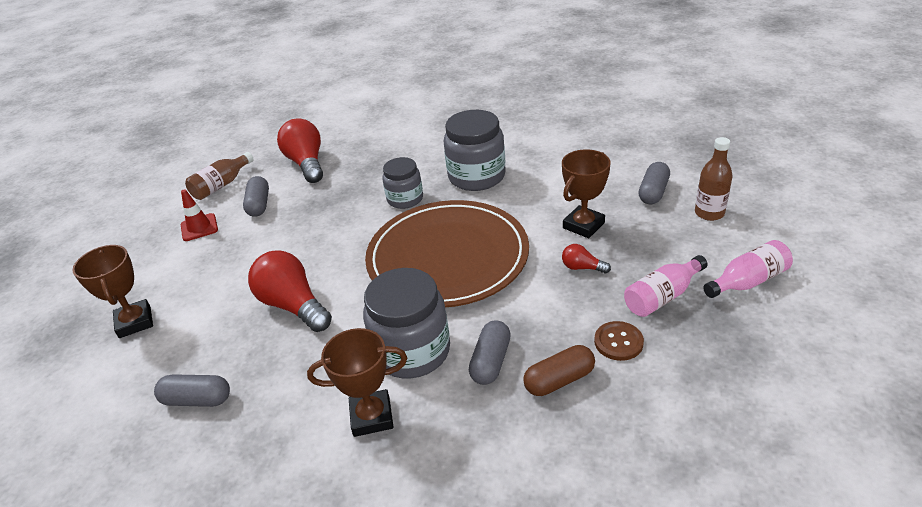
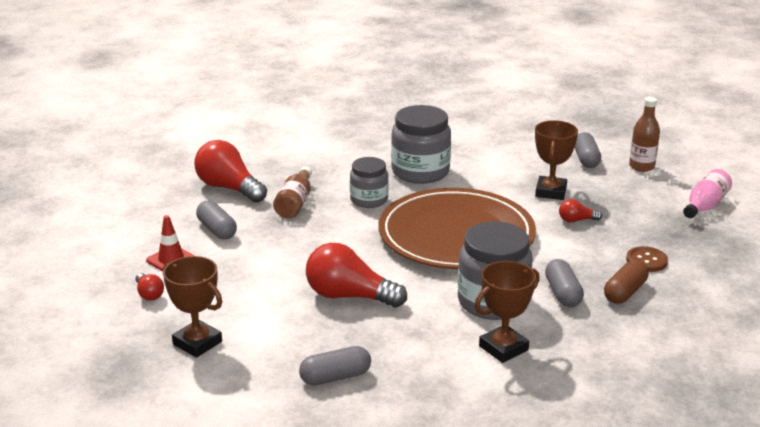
camera: 30 degrees left, 10 degrees down
(152, 259) = (149, 294): none -> red light bulb
(221, 185) = (150, 221): brown bottle -> brown bottle (295, 203)
(662, 296) = (653, 227): pink bottle -> none

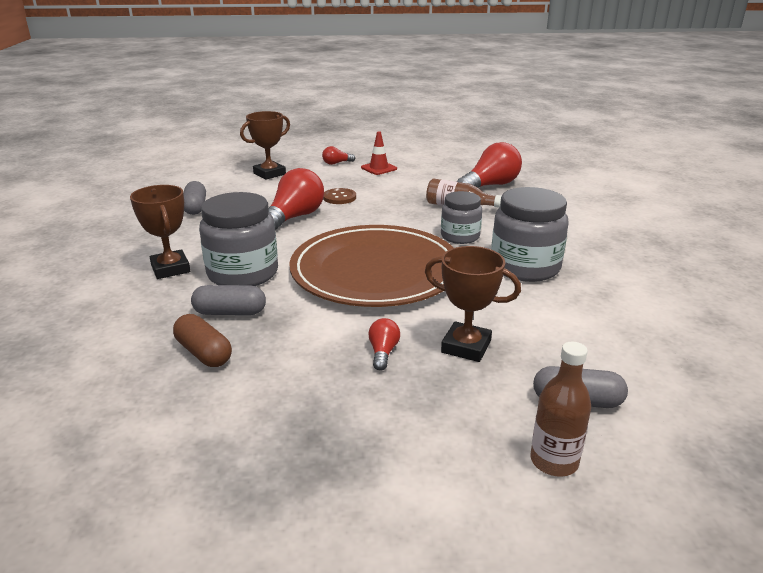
camera: 100 degrees right, 0 degrees up
(217, 230) = (418, 181): grey capsule -> none
(646, 260) = (259, 387): brown button -> brown button (339, 197)
(705, 205) = (395, 504): pink bottle -> none

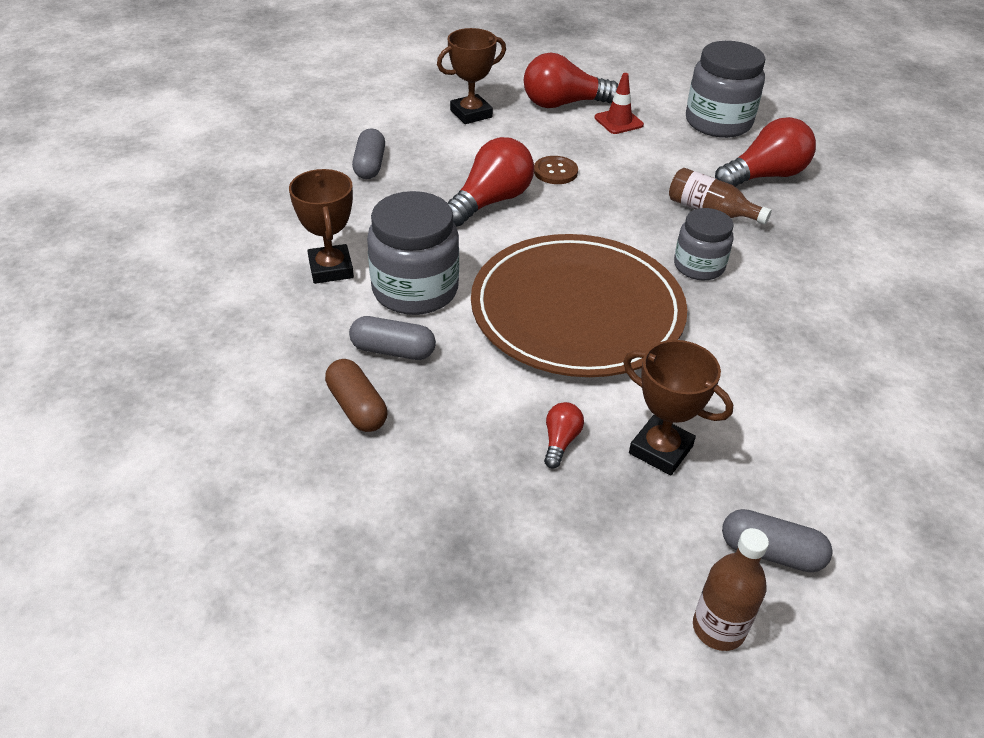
camera: 10 degrees right, 15 degrees up
(336, 163) = (563, 104): red light bulb -> red light bulb, size x2.12
(525, 267) = (770, 333): grey jar -> grey jar (718, 122)

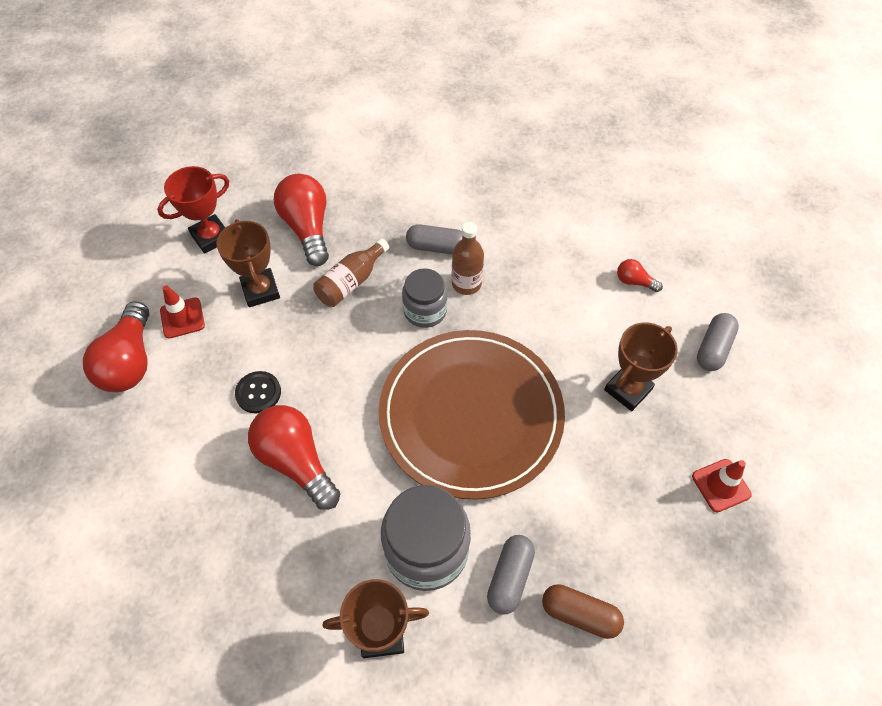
camera: 80 degrees left, 15 degrees up
(357, 407) = (579, 614): brown capsule -> brown capsule turned 45 degrees clockwise
(370, 165) = (196, 582): grey capsule -> grey capsule (436, 247)
(471, 114) = (119, 458): brown trophy -> brown trophy (260, 290)
(544, 550) = (721, 485): none -> red traffic cone
(555, 172) = (258, 393): brown button -> black button
(560, 441) = (620, 455): red light bulb -> red light bulb (634, 282)
(718, 122) = (211, 237): grey jar -> red trophy
(718, 628) = (771, 393): brown bottle -> brown bottle (466, 284)

